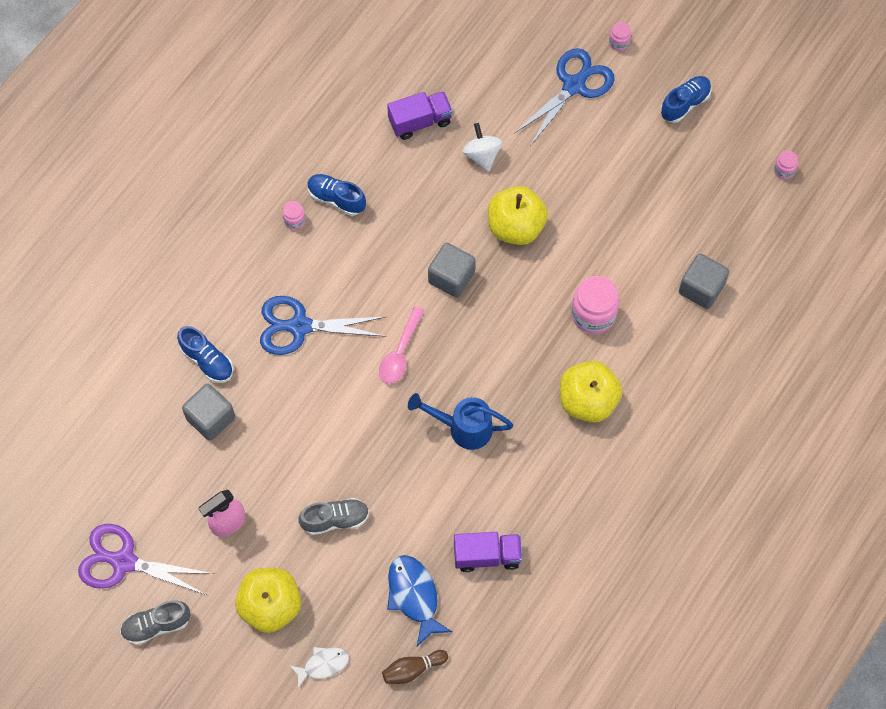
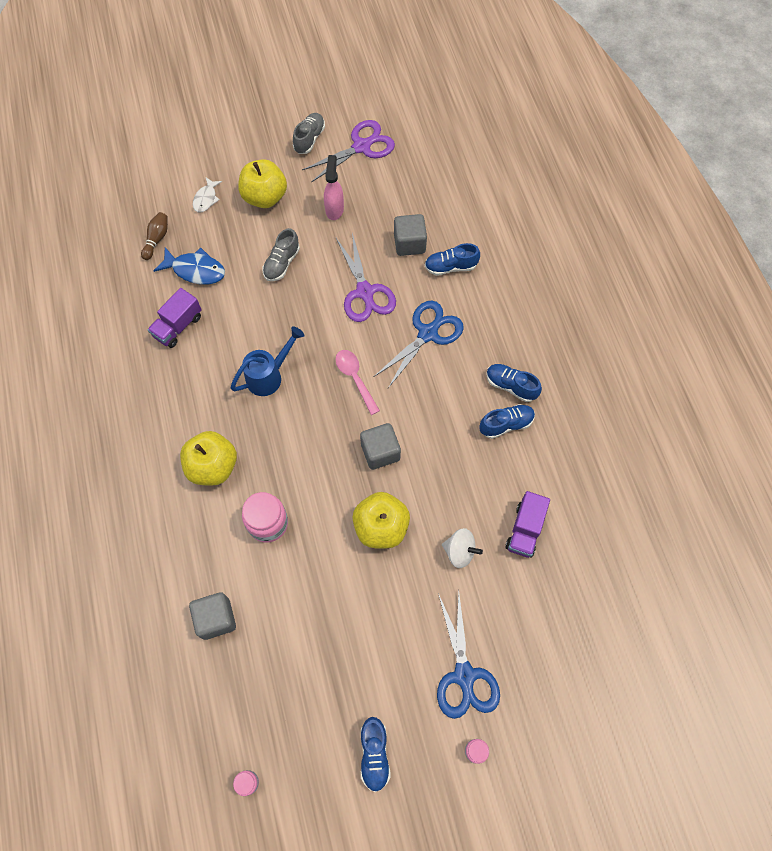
camera: 130 degrees right, 0 degrees up
(294, 220) = (511, 386): pink jar -> blue shoe
(302, 416) = (365, 292): none -> purple scissors

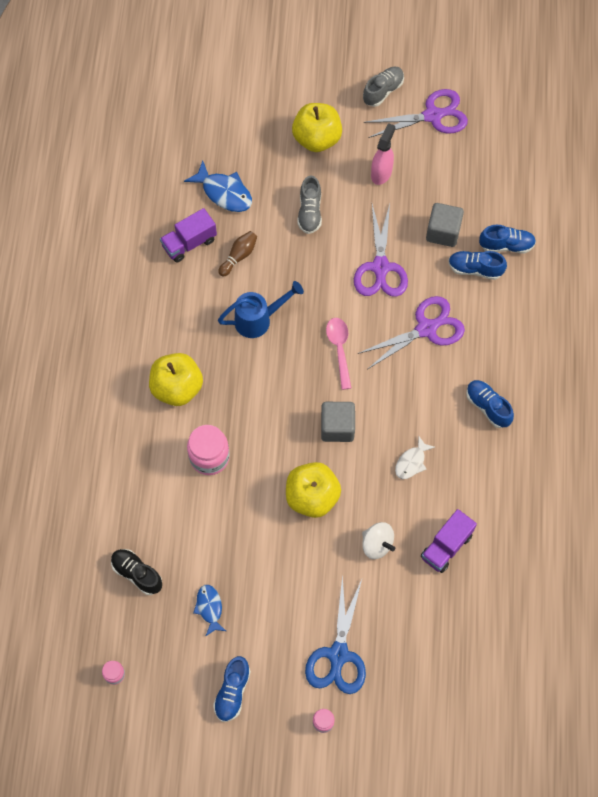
camera: 20 degrees right, 0 degrees up
(157, 239) = (197, 149): brown bowling pin -> brown bowling pin (239, 256)
(206, 199) = (258, 123): white fish -> white fish (411, 462)
(216, 618) = (134, 526): grey cube -> none
(235, 667) = (137, 574): none -> black shoe
(282, 263) = (309, 212): grey shoe -> grey shoe turned 45 degrees counterclockwise
(321, 675) = (209, 608): none -> blue fish
(427, 333) = (426, 329): blue scissors -> purple scissors
(506, 424) = (468, 442): blue shoe -> blue shoe (506, 245)

